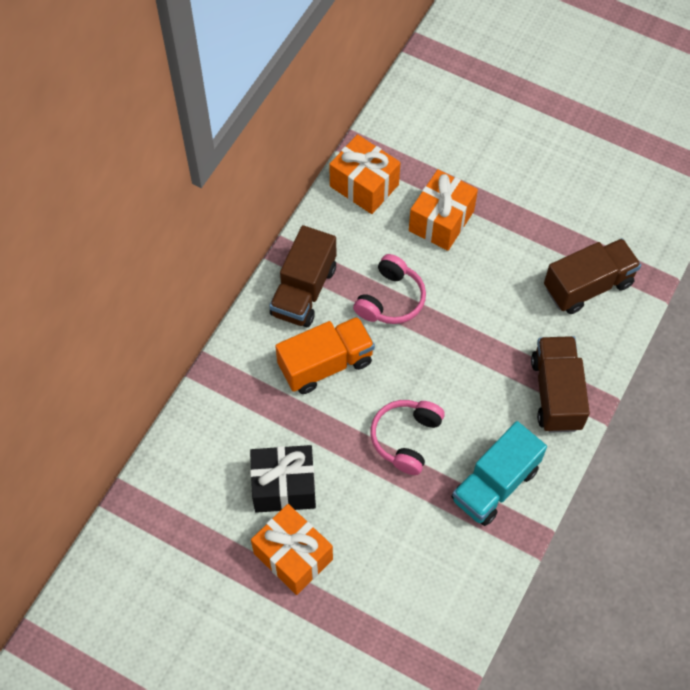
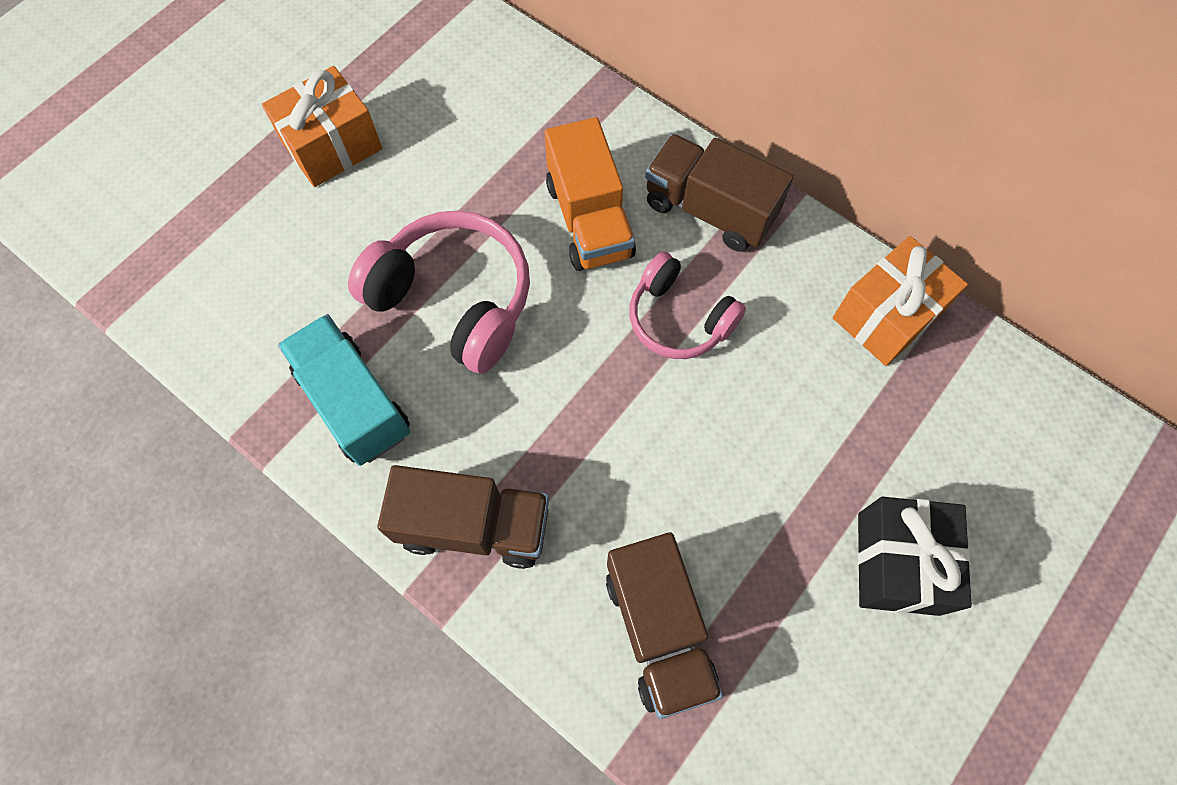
camera: 100 degrees right, 5 degrees up
(284, 486) = (425, 148): black gift -> black gift (897, 563)
(406, 438) = (454, 299): pink headphones -> pink headphones, size x1.54
(441, 221) = (811, 417): orange gift -> none

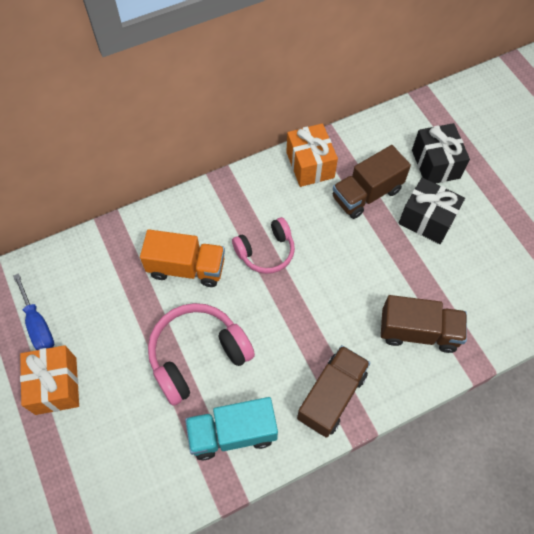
camera: 65 degrees left, 5 degrees down
(408, 83) = (38, 325): none -> blue screwdriver
(709, 210) = (213, 210): brown truck -> brown truck (366, 194)
(1033, 535) = (435, 164): none -> black gift

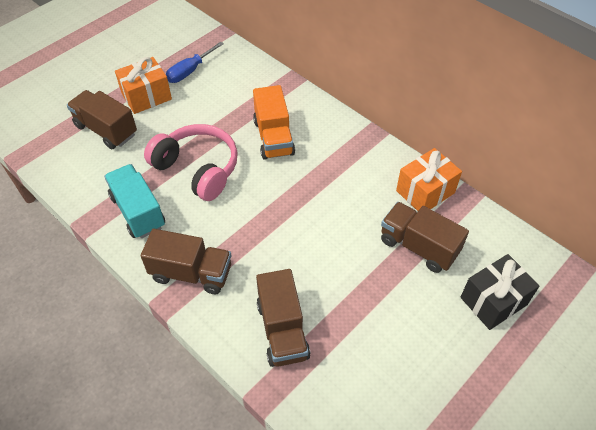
camera: 70 degrees right, 10 degrees down
(90, 446) = (106, 130): none -> brown truck
(266, 252) = (314, 185): pink headphones -> none
(427, 220) = (417, 308): black gift -> none

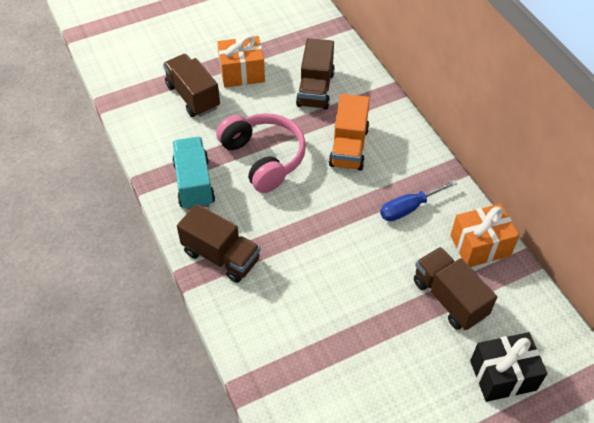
camera: 20 degrees right, 0 degrees up
(190, 71) = (293, 57): blue screwdriver -> blue screwdriver (409, 208)
(282, 330) = (284, 335): brown truck -> brown truck (315, 89)

